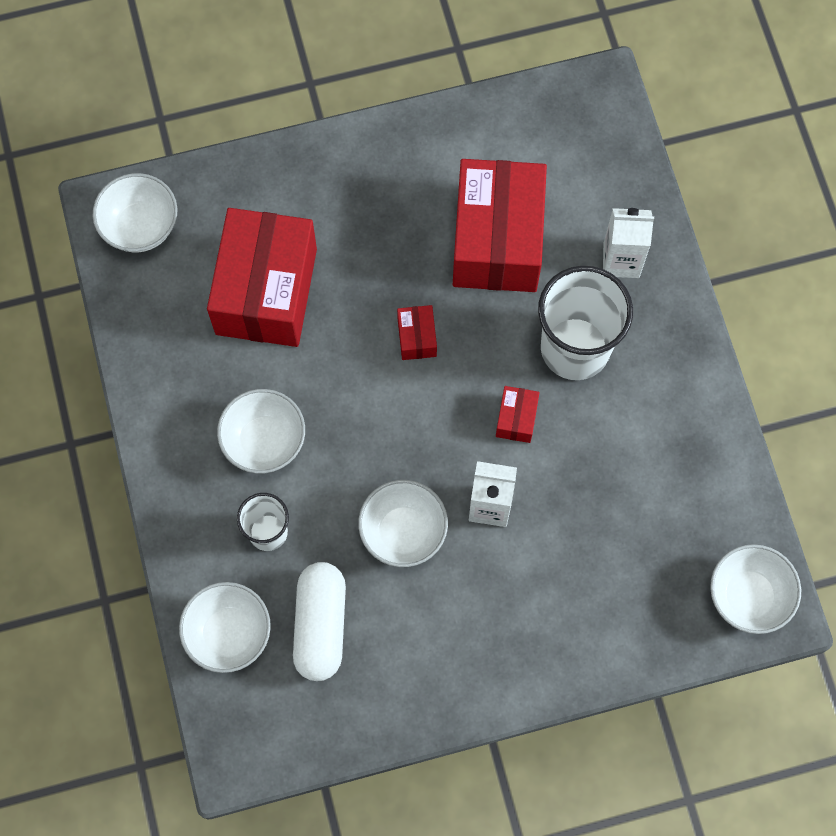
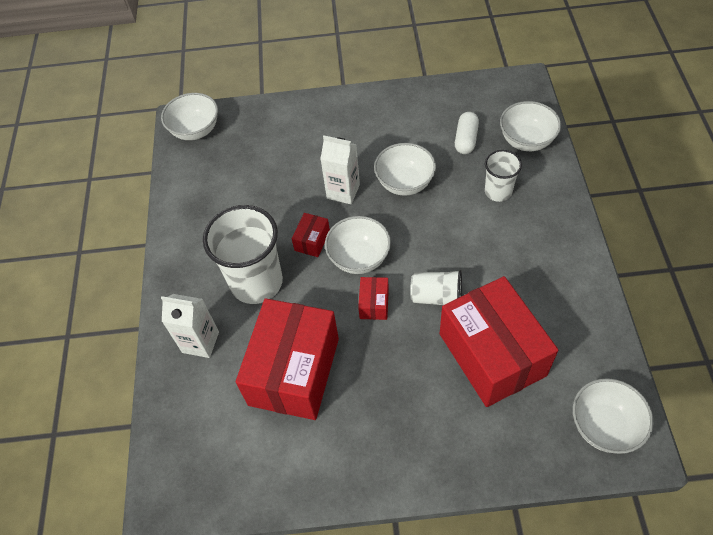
camera: 165 degrees left, 15 degrees down
(264, 441) = (498, 246): white bowl -> white bowl (359, 258)
(266, 291) = (491, 354): red box -> red box turned 45 degrees counterclockwise
(320, 625) = (466, 139): white capsule -> white capsule, size x0.65
(339, 357) = (436, 297): none -> white cup

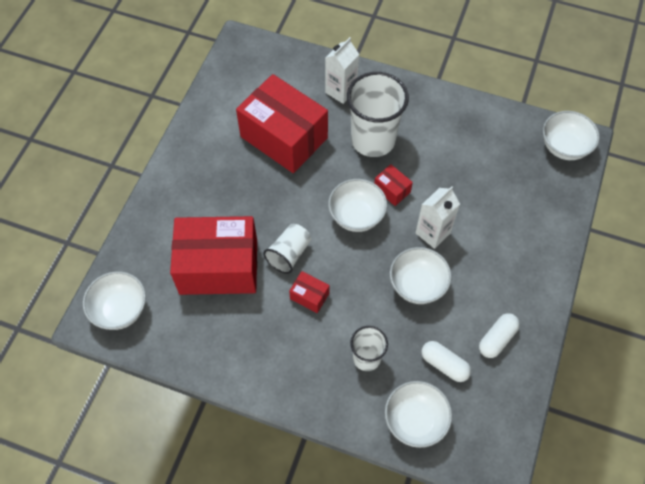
camera: 110 degrees right, 5 degrees up
(374, 304) = (308, 208): red box -> red box (309, 296)
(420, 115) = (497, 339): none -> white capsule

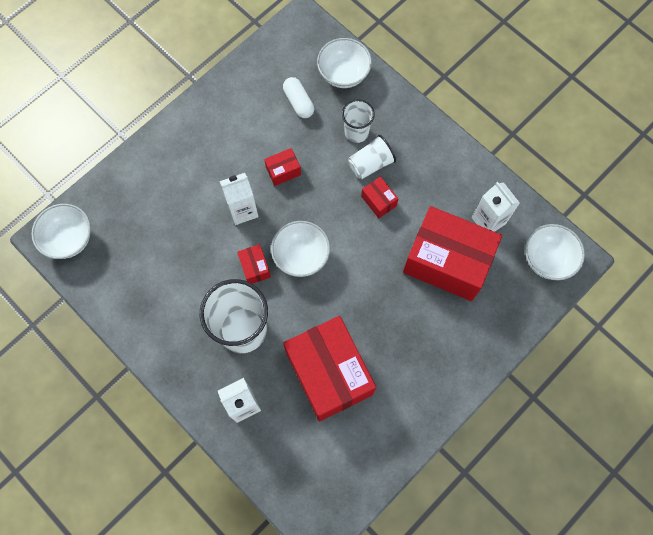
camera: 155 degrees left, 10 degrees up
(192, 323) = (488, 221): none -> white carton
(289, 254) = (379, 246): white cup -> white cup (370, 164)
(417, 285) = (283, 171): white bowl -> red box
(497, 339) = (246, 103): white capsule -> none

